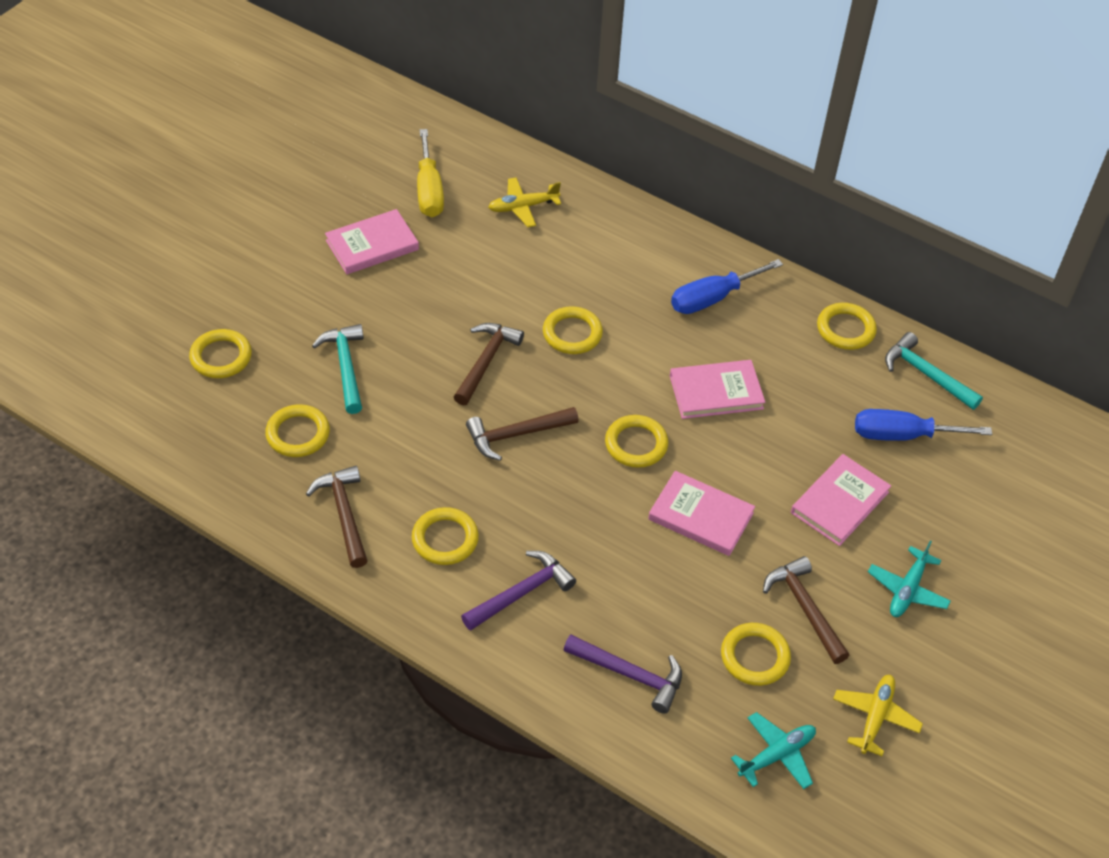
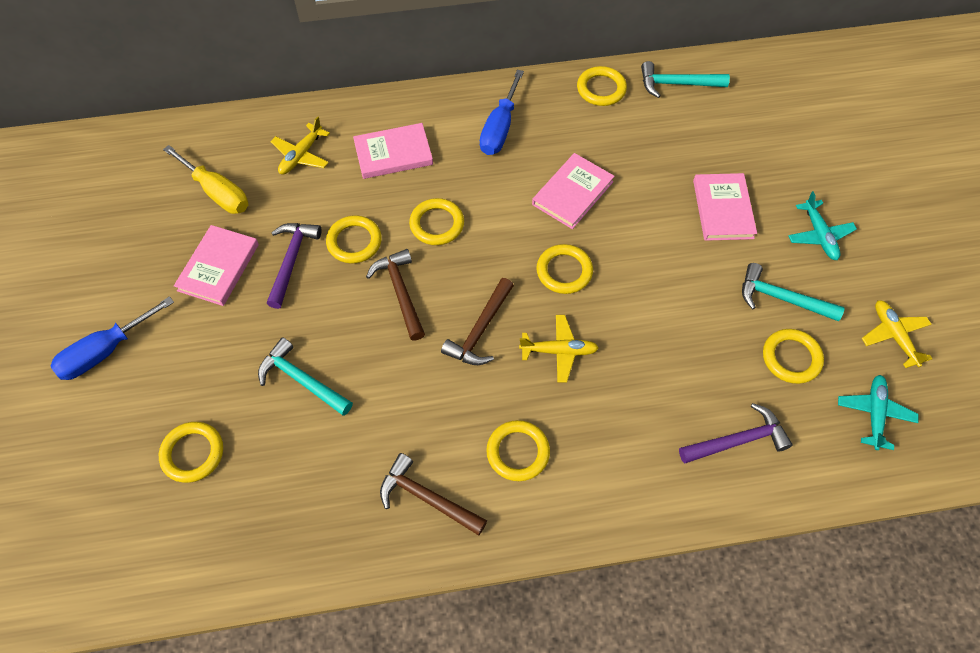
camera: 40 degrees left, 10 degrees up
(298, 434) = (323, 464): yellow ring -> yellow ring (354, 242)
(521, 593) = (610, 445): purple hammer -> purple hammer (291, 261)
(561, 497) = (559, 351): none -> yellow plane
(700, 516) = (657, 288): pink book -> pink book (393, 154)
(805, 608) = (781, 298): brown hammer -> turquoise hammer
(902, 435) = (707, 135): blue screwdriver -> blue screwdriver (105, 351)

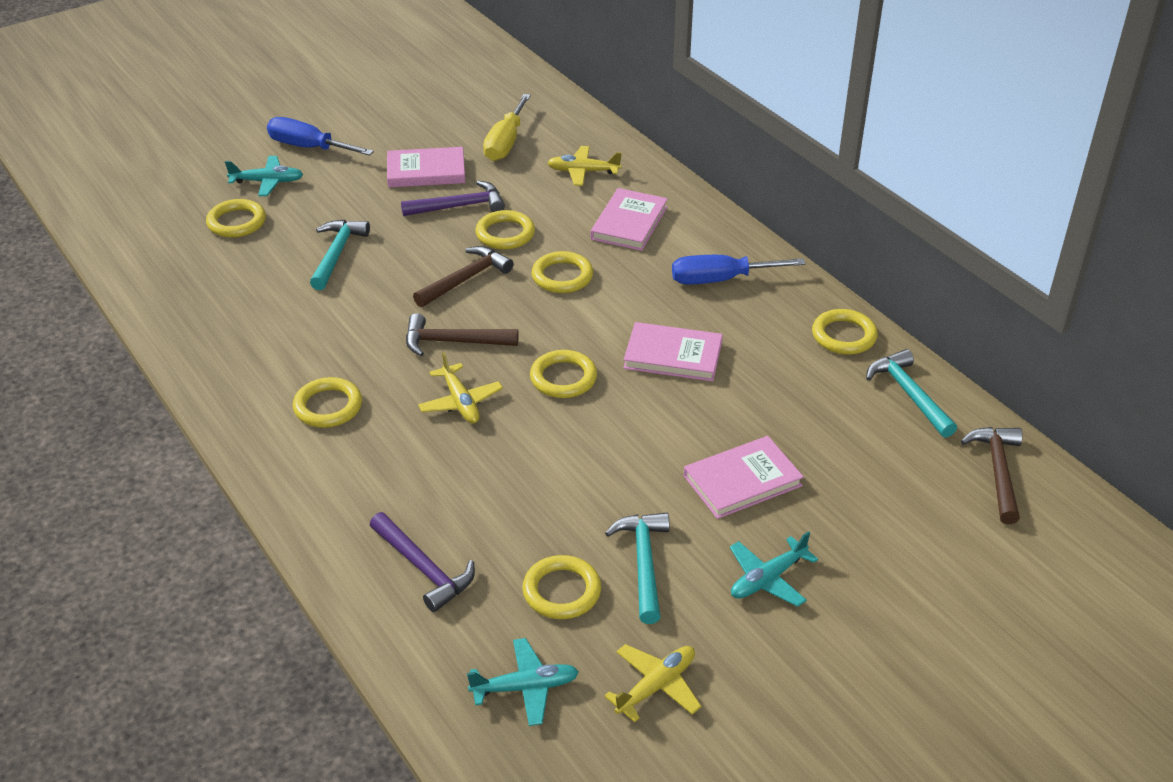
camera: 65 degrees right, 20 degrees down
(140, 406) = (267, 182): none -> turquoise plane
(393, 154) = (629, 223): pink book -> pink book turned 60 degrees clockwise
(427, 498) = (253, 363): brown hammer -> brown hammer (998, 472)

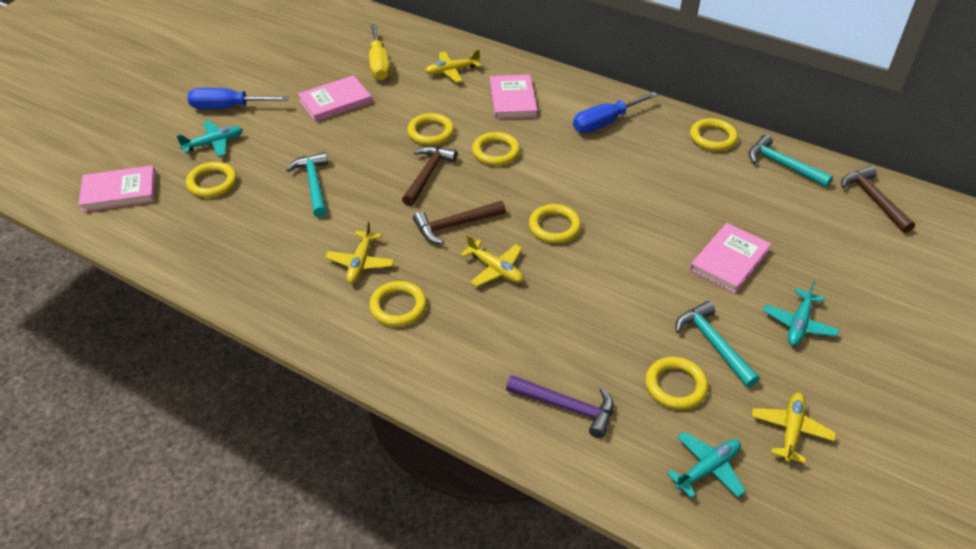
camera: 25 degrees left, 5 degrees up
(324, 350) = (360, 263): none -> yellow plane
(459, 206) = (381, 121): purple hammer -> none
(673, 355) = (615, 186): pink book -> pink book (119, 191)

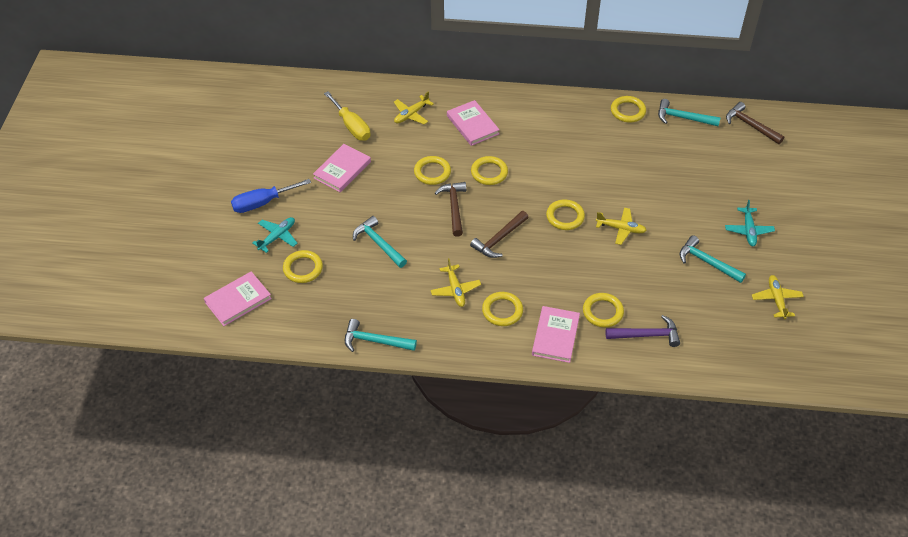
camera: 25 degrees left, 5 degrees up
(223, 286) = (375, 341): none -> turquoise hammer
(495, 269) = (546, 261): yellow plane -> yellow plane (621, 229)
(605, 122) = (549, 123): blue screwdriver -> none
(675, 386) = (700, 297): yellow ring -> yellow ring (602, 312)
(707, 469) = (744, 340): turquoise plane -> none
(729, 260) = (686, 201): pink book -> pink book (555, 336)

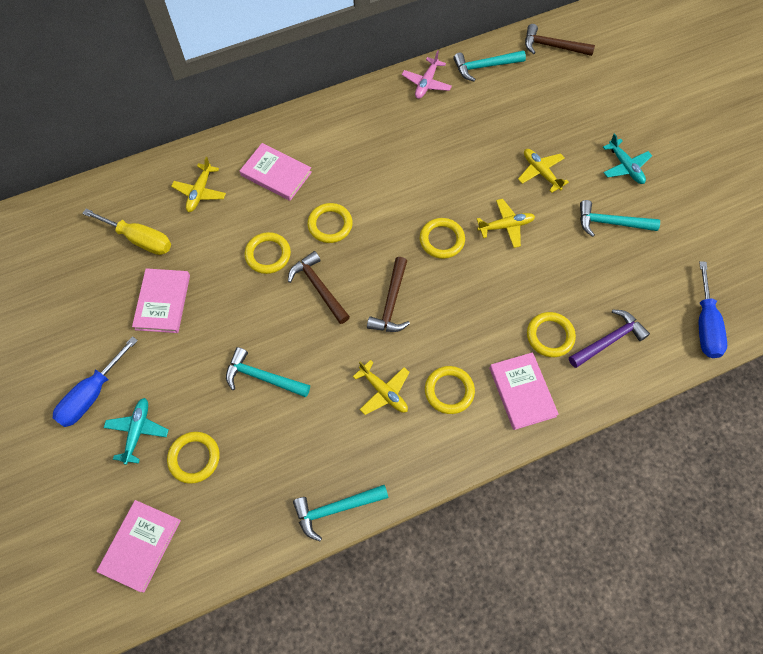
camera: 30 degrees left, 15 degrees up
(628, 111) = (426, 83): yellow ring -> pink plane
(733, 360) = (705, 325): none -> blue screwdriver
(776, 299) = (699, 232): yellow plane -> yellow plane (540, 172)

